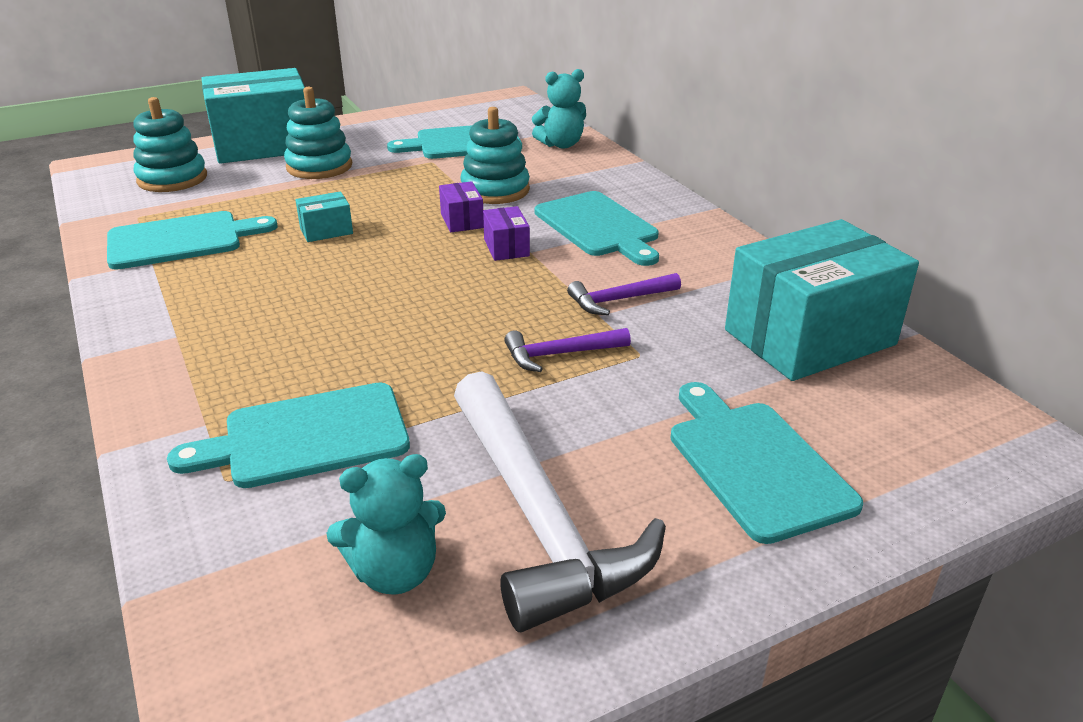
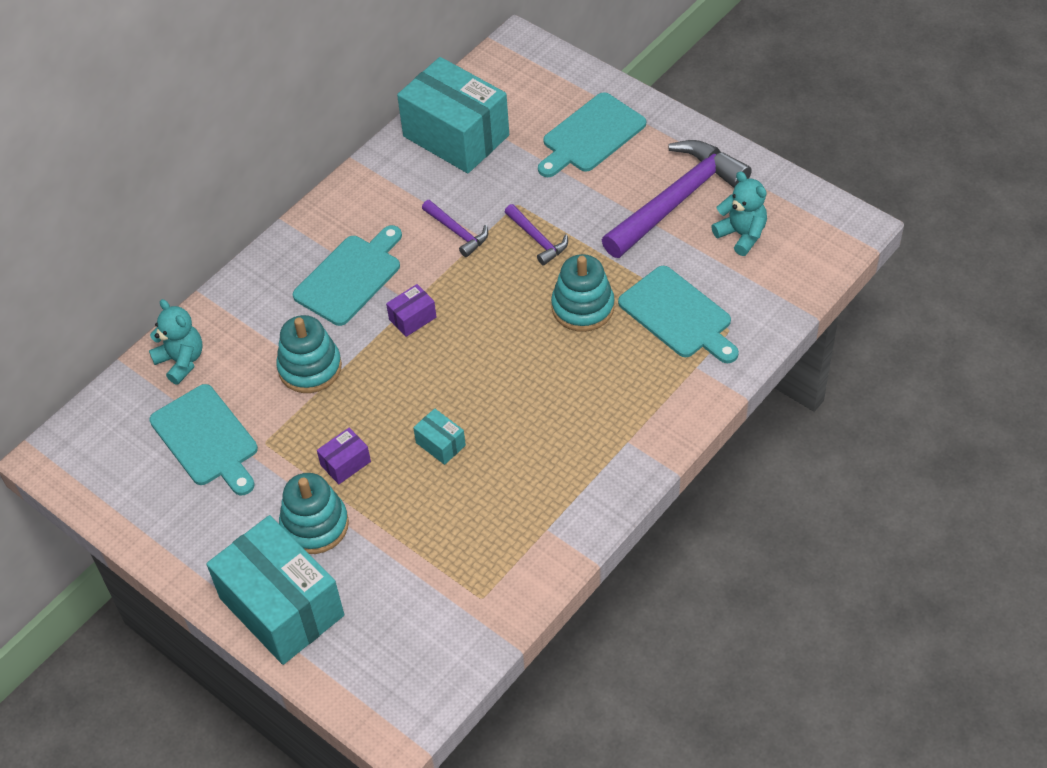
camera: 110 degrees left, 20 degrees up
(172, 179) = (396, 629): turquoise stacking toy -> turquoise stacking toy (583, 307)
(181, 240) = (505, 533): turquoise cutting board -> none
(462, 221) = (380, 364): purple box -> purple box (345, 463)
(538, 516) = (677, 200): white hammer -> purple hammer

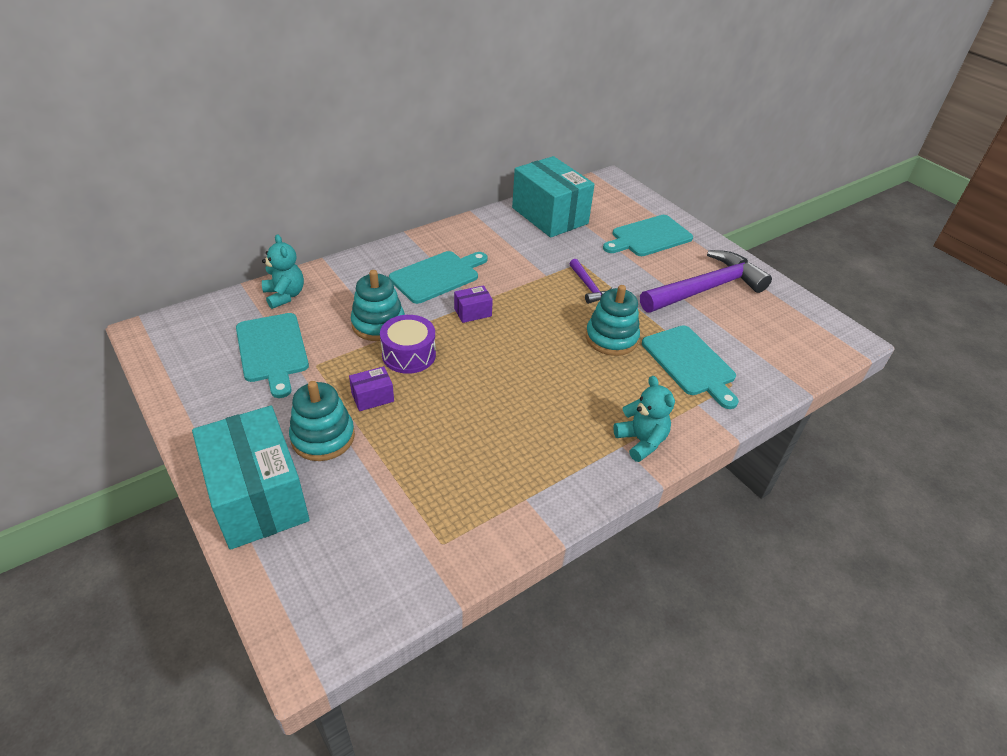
camera: 10 degrees right, 10 degrees down
(362, 398) = (409, 355): none -> purple drum
(440, 444) = (458, 404): turquoise box -> none
(457, 232) = (529, 268): purple hammer -> none
(741, 234) = (754, 322): turquoise teddy bear -> turquoise teddy bear (641, 441)

